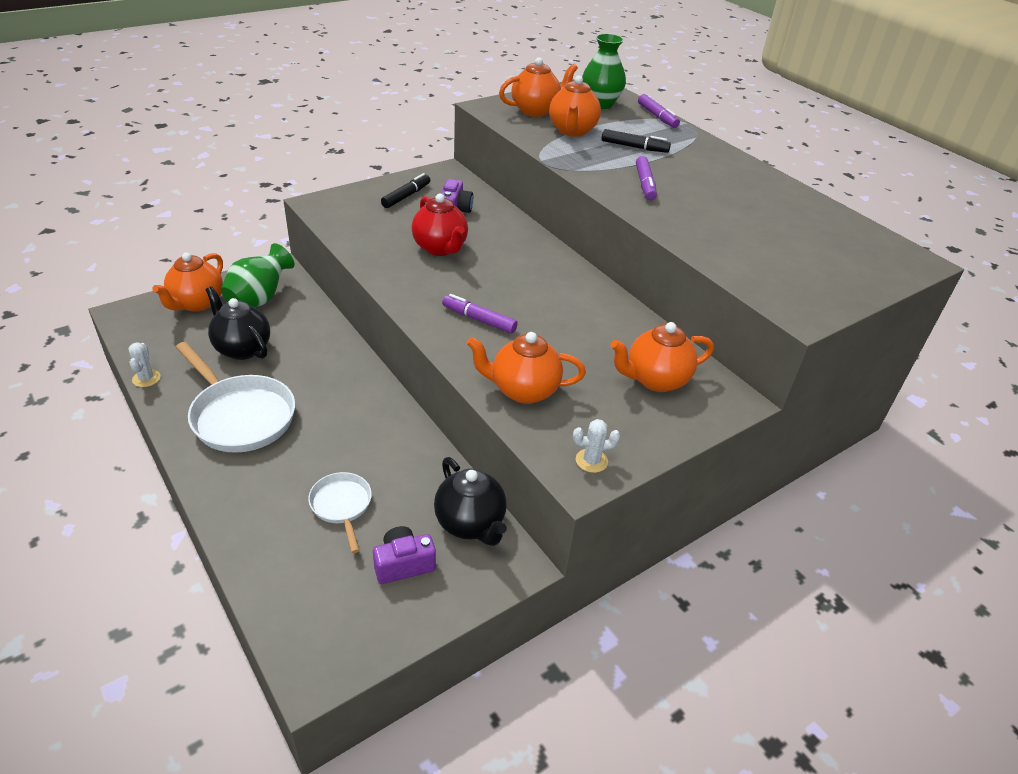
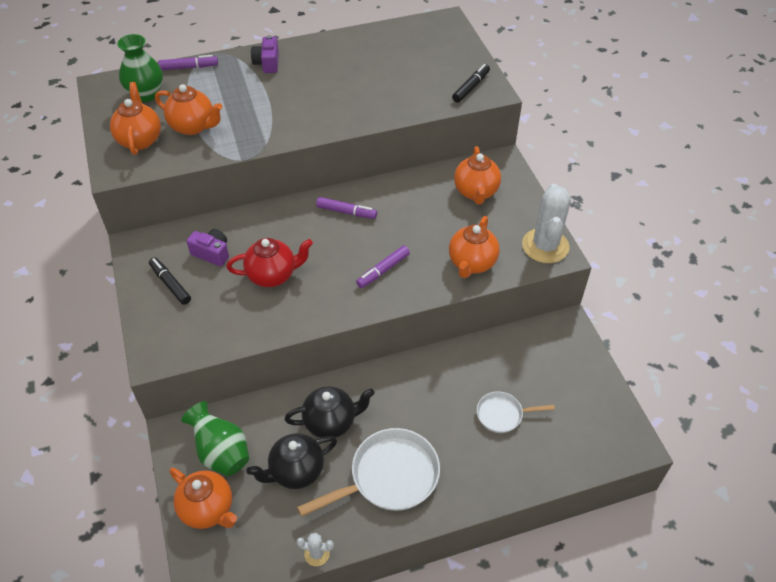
camera: 70 degrees left, 10 degrees up
(403, 564) = (560, 385): purple camera -> purple camera (267, 63)
(470, 523) = (532, 342): black teapot -> black teapot (331, 422)
(591, 461) = (545, 246): white cactus -> white cactus, size x2.21
(634, 147) = (240, 98): black marker -> black marker (471, 87)
(644, 184) = (304, 110): purple marker -> purple marker (346, 212)

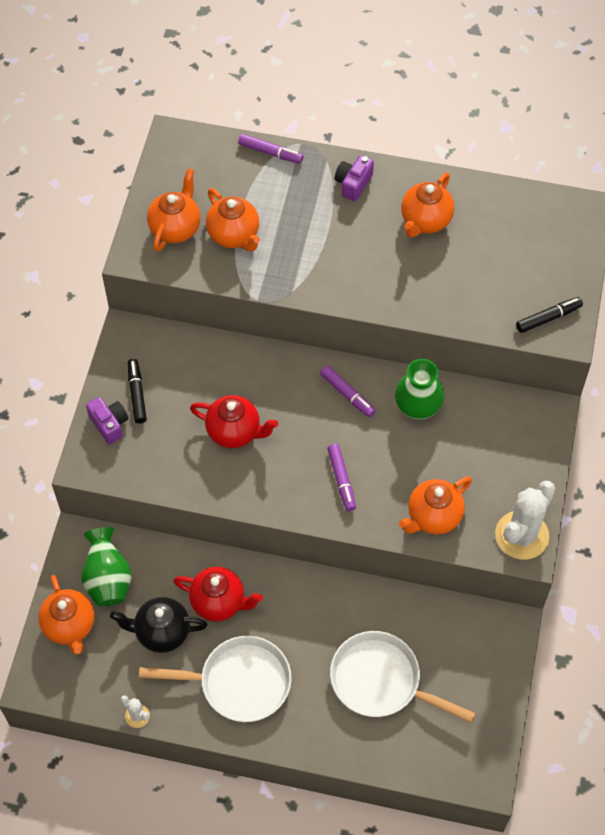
camera: 30 degrees right, 10 degrees up
(146, 94) = (210, 171): green vase -> green vase (417, 408)
(212, 253) = (192, 378): purple camera -> purple camera (109, 424)
(331, 422) = (219, 602): black teapot -> red teapot
(383, 270) = (341, 480): purple marker -> purple marker turned 90 degrees counterclockwise
(476, 192) = (494, 436): orange teapot -> orange teapot (425, 221)
(502, 414) = (381, 681): white pan -> white pan, size x1.81

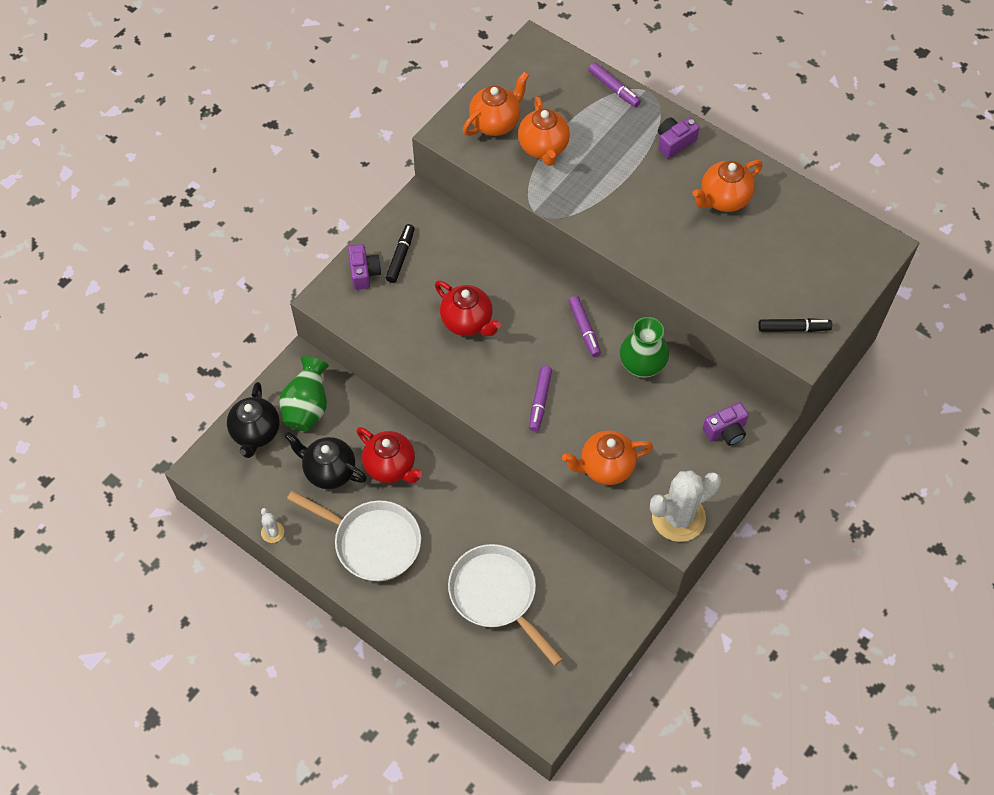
camera: 25 degrees right, 0 degrees up
(70, 626) = (256, 433): orange teapot -> black teapot
(523, 437) = (726, 431): none -> purple camera

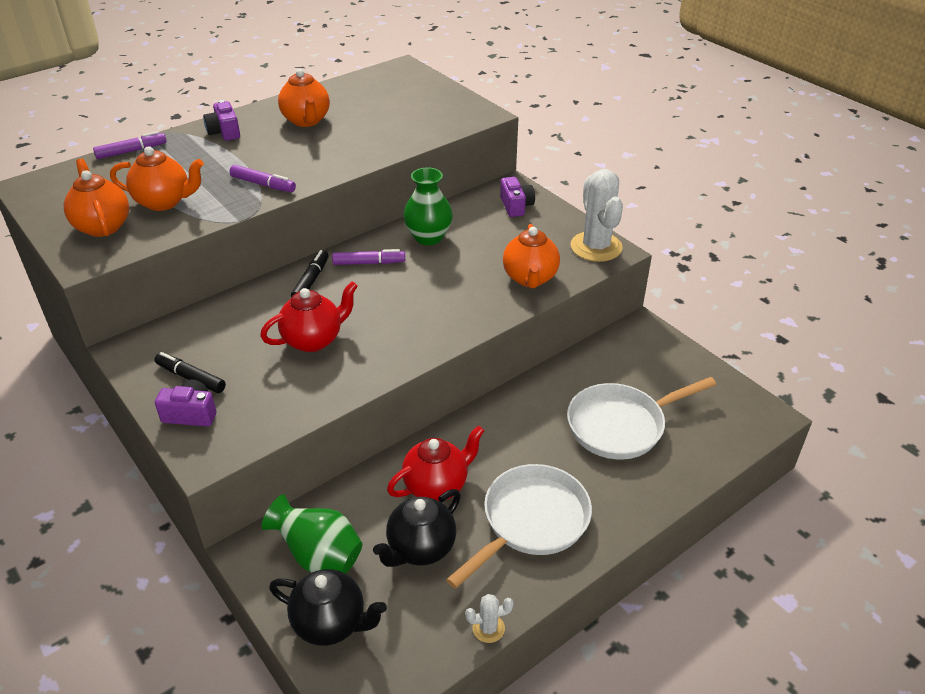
camera: 75 degrees left, 20 degrees down
(540, 401) = (438, 306): purple marker -> purple marker (263, 184)
(793, 329) = (460, 114): black marker -> black marker (311, 280)

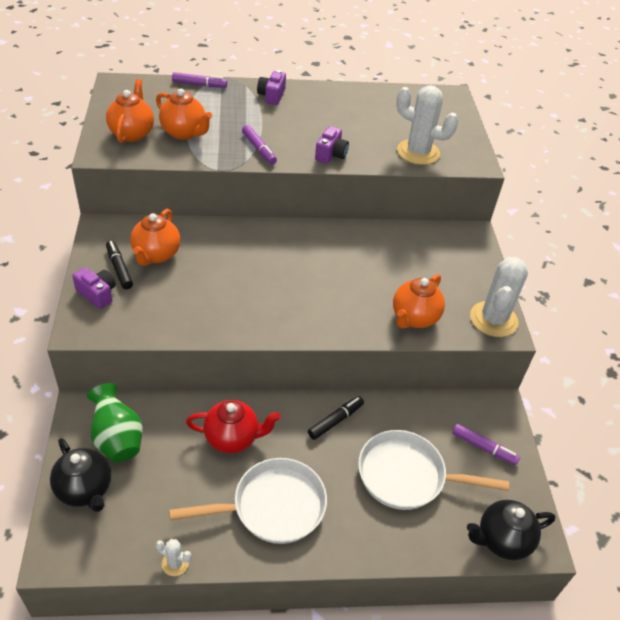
camera: 30 degrees right, 5 degrees up
(306, 121) = (336, 111): orange teapot -> orange teapot (156, 255)
(311, 280) = (255, 237): black marker -> black marker (335, 421)
(313, 340) = (217, 283): red teapot -> none
(369, 263) = (306, 244): purple marker -> purple marker (483, 448)
(420, 548) = (182, 476): black teapot -> black teapot (502, 540)
(422, 126) = (418, 152): none -> white cactus
(428, 237) = (368, 245): green vase -> none
(516, 206) = (460, 252): purple camera -> purple camera (331, 154)

